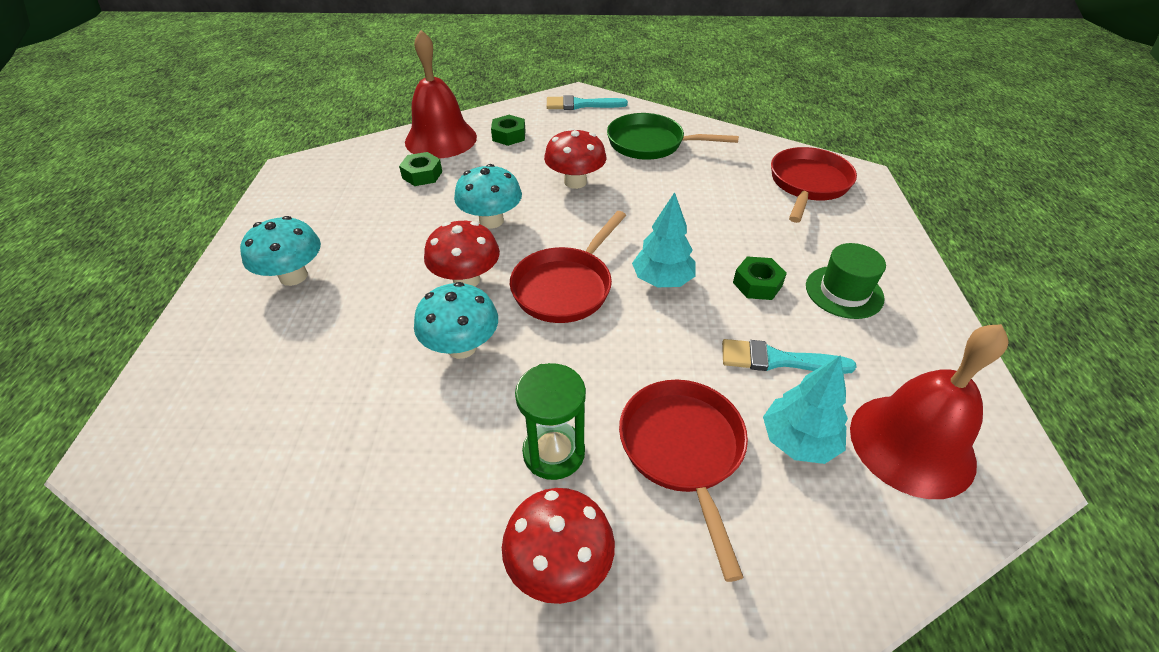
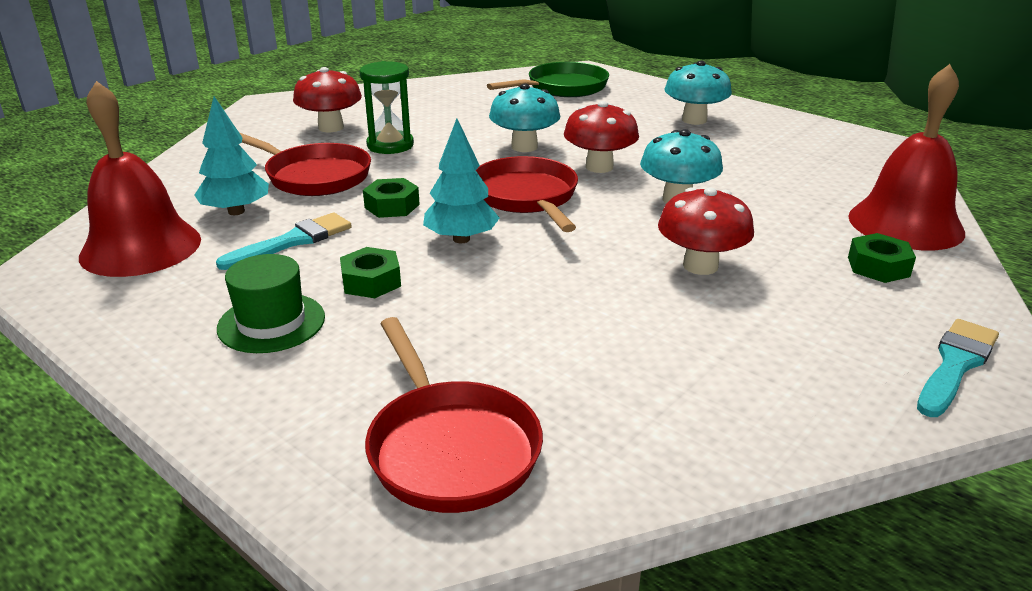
camera: 130 degrees right, 15 degrees down
(422, 175) = (816, 193): green nut -> green nut (392, 206)
(650, 144) = (744, 366): green pan -> green pan (563, 88)

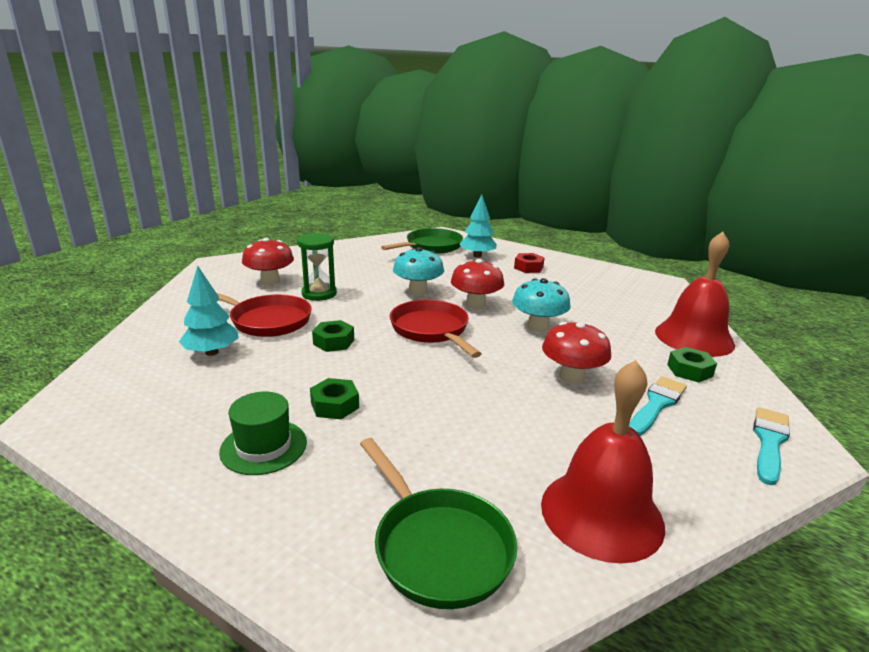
camera: 10 degrees left, 5 degrees down
(141, 247) = (139, 387): red bell -> red bell (601, 513)
(293, 241) = (264, 375): turquoise brush -> turquoise brush (657, 404)
(449, 448) = (438, 547): red pan -> green pan
(461, 239) = (393, 366): turquoise tree -> turquoise tree (477, 256)
(694, 120) = (528, 267): turquoise mushroom -> red nut

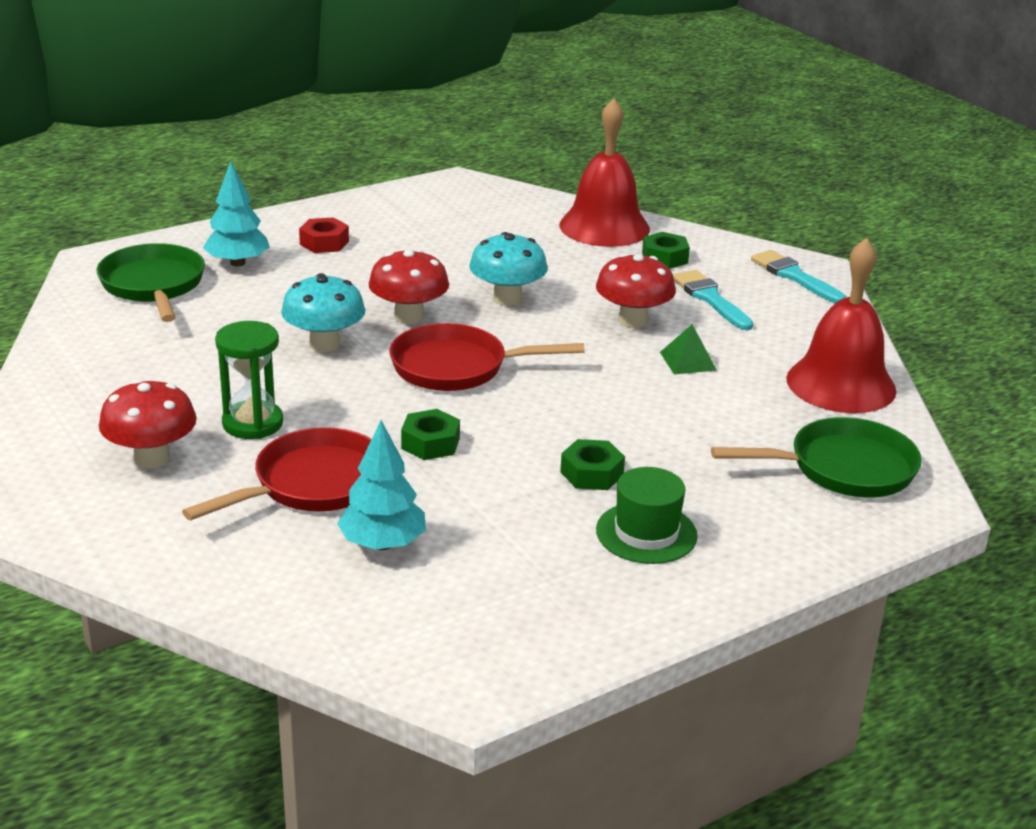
camera: 65 degrees left, 5 degrees up
(540, 414) = (688, 361): none -> green pyramid

